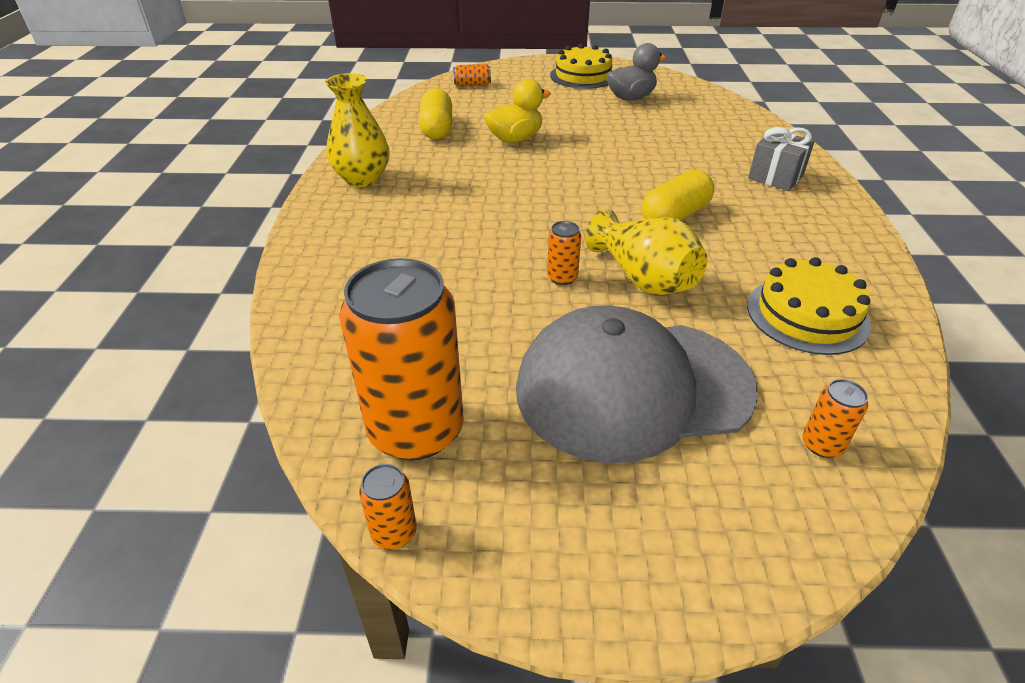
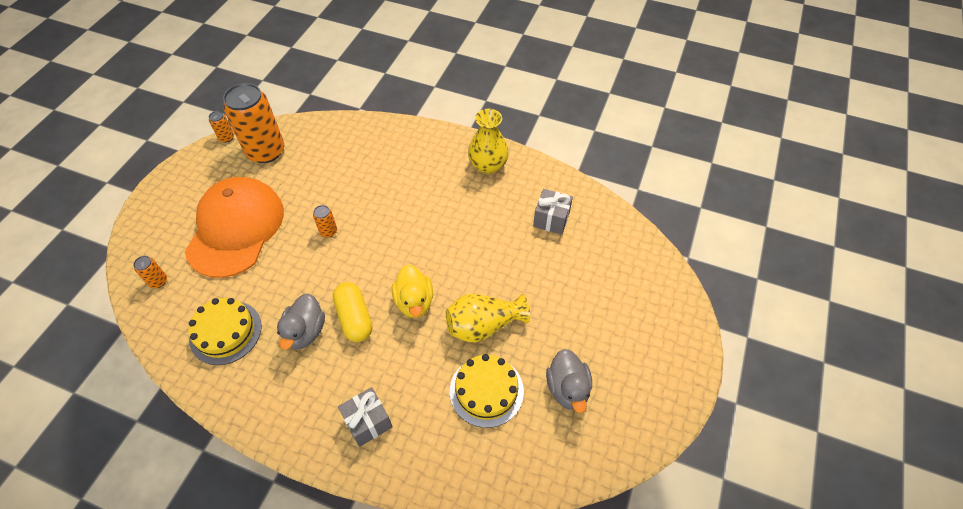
camera: 110 degrees right, 15 degrees up
(437, 129) = (551, 219): yellow capsule -> grey gift
(472, 84) = (640, 266): orange can -> none
(515, 139) = (513, 264): yellow duck -> yellow duck (414, 302)
(583, 76) = (640, 370): yellow cake -> yellow cake (486, 391)
(633, 387) = (236, 228): grey cap -> orange cap
(643, 278) = (304, 269): yellow vase -> yellow vase (483, 325)
(730, 246) = (305, 332): none -> grey duck

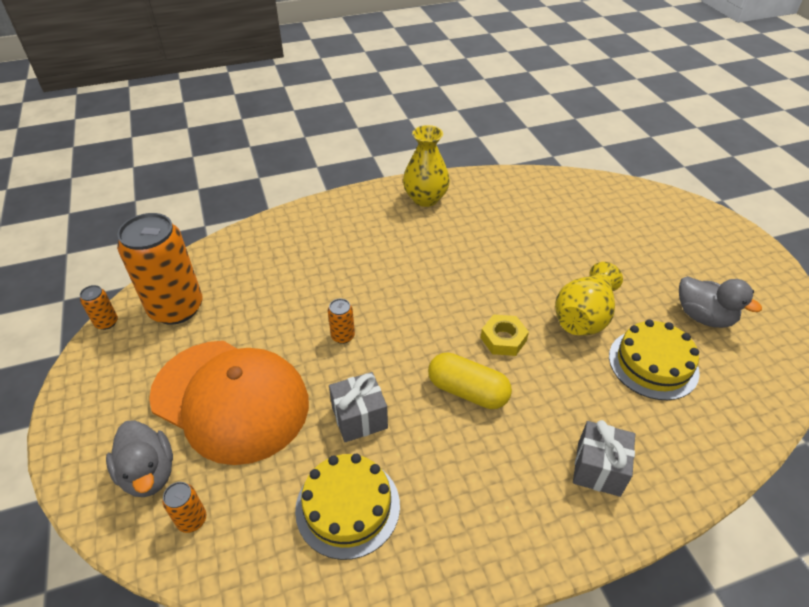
camera: 40 degrees left, 10 degrees down
(236, 228) = (230, 400): orange cap -> orange cap turned 150 degrees clockwise
(305, 332) = (435, 439): grey duck -> grey duck (149, 473)
(414, 302) = (503, 339): yellow duck -> yellow nut
(551, 219) = (528, 208): grey gift -> grey gift (359, 418)

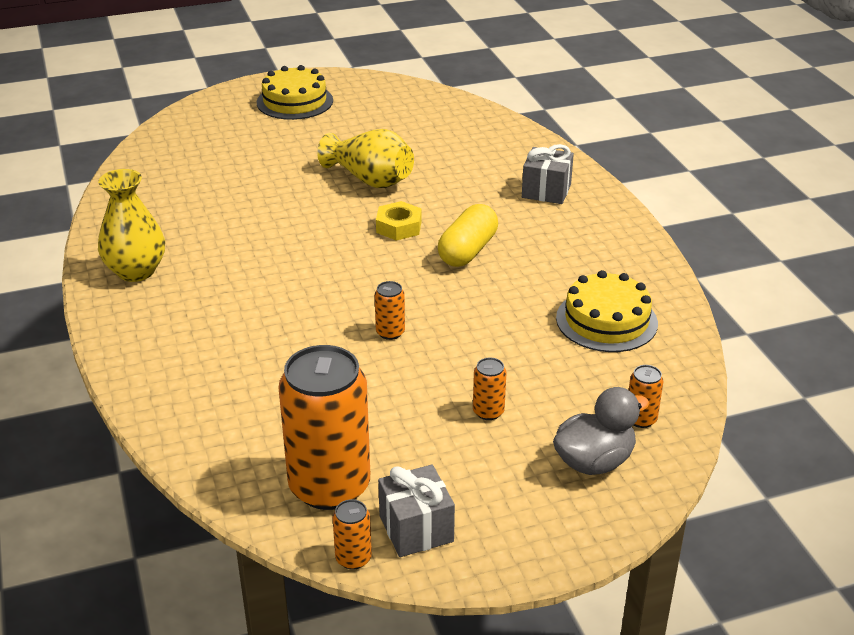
camera: 90 degrees left, 10 degrees down
(230, 400) = (488, 412): orange cap -> orange can
(359, 418) = (505, 317): grey gift -> grey gift (416, 529)
(653, 364) = (431, 152): yellow cake -> yellow cake (295, 101)
(703, 317) = (374, 121): grey duck -> none

